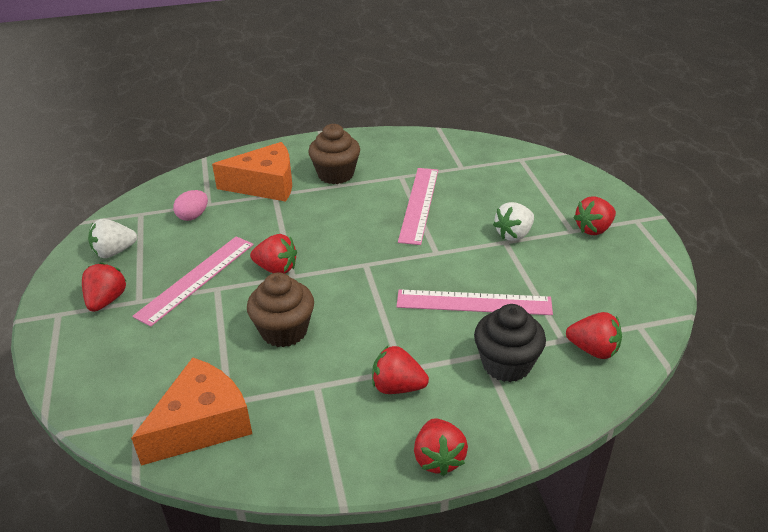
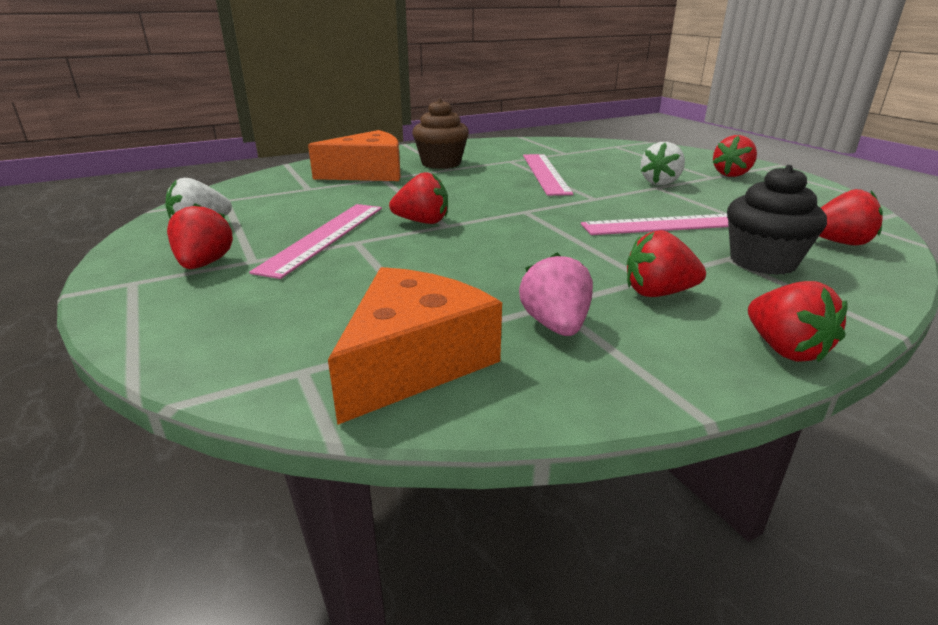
camera: 15 degrees left, 10 degrees down
(193, 216) = (294, 196): pink egg -> none
(284, 331) = (469, 264): brown cupcake -> none
(305, 407) = (555, 325): none -> pink strawberry

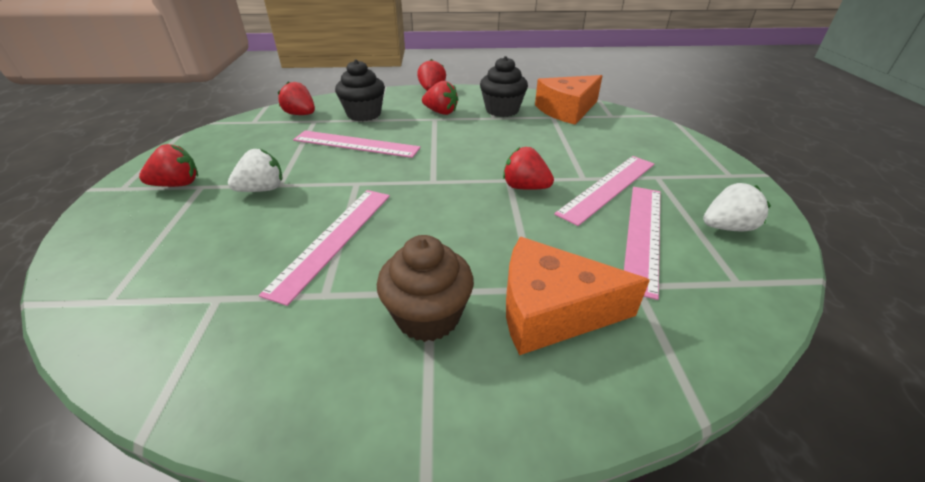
camera: 155 degrees left, 10 degrees up
(204, 264) = (690, 179): red strawberry -> none
(294, 210) = (643, 235): none -> pink ruler
(555, 325) = (502, 110): pink strawberry -> black cupcake

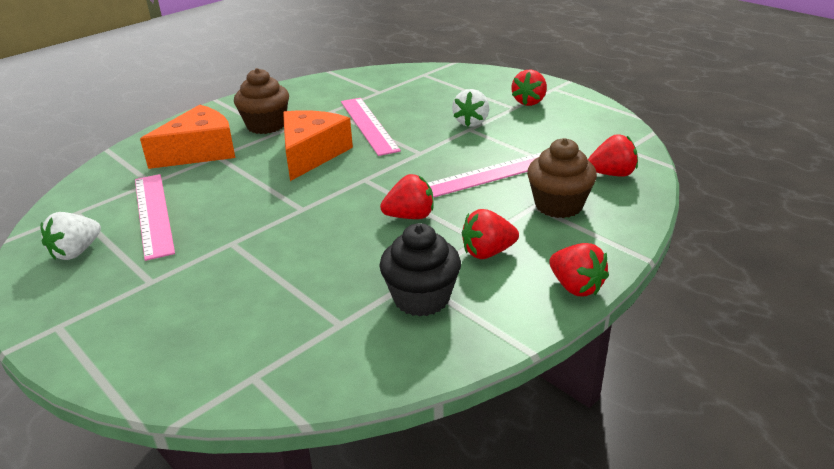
camera: 140 degrees right, 5 degrees down
(364, 114) = (558, 205): black cupcake -> brown cupcake
(525, 187) = (280, 208): red strawberry -> red strawberry (410, 216)
(567, 110) = (331, 351): orange cheese -> orange cheese (311, 154)
(608, 187) = (200, 243): pink ruler -> none

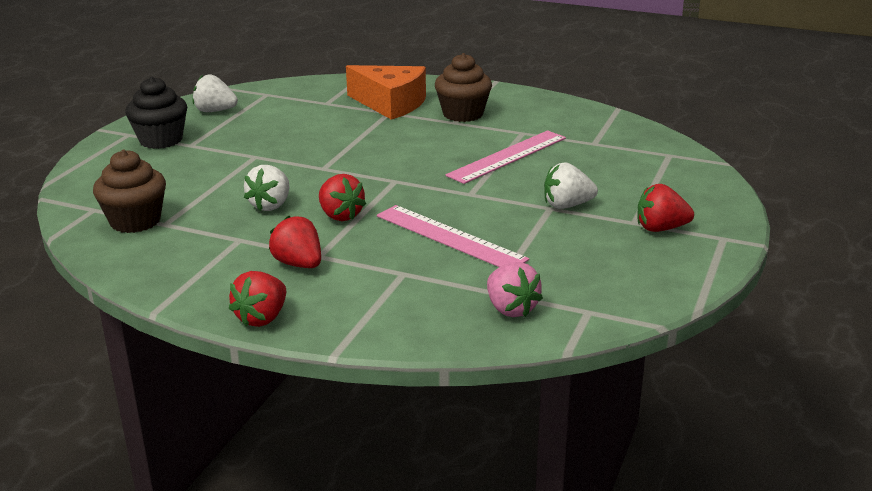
camera: 65 degrees right, 5 degrees down
(153, 214) = (279, 118): pink ruler -> none
(311, 154) = (423, 147): orange cheese -> none
(356, 250) = (271, 205): none -> white strawberry
(421, 298) = (212, 248): black cupcake -> black cupcake (161, 140)
(558, 205) = (413, 286): brown cupcake -> brown cupcake (135, 221)
(612, 174) = (511, 309): red strawberry -> pink strawberry

